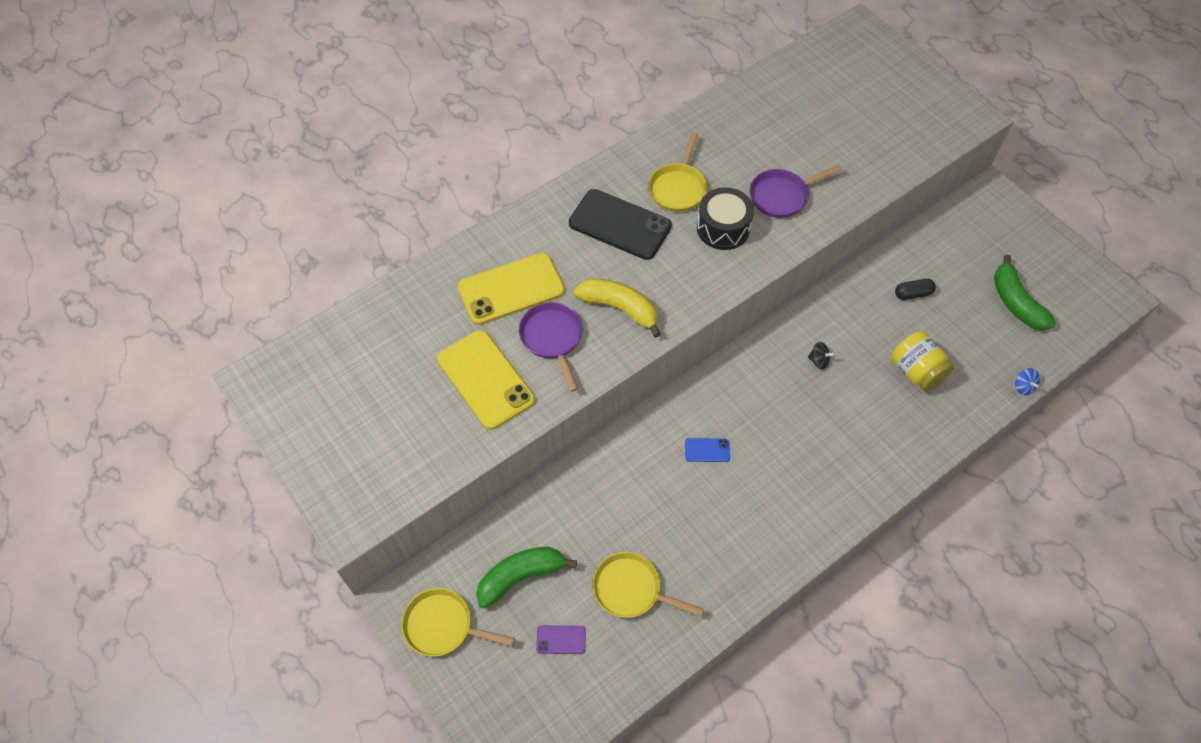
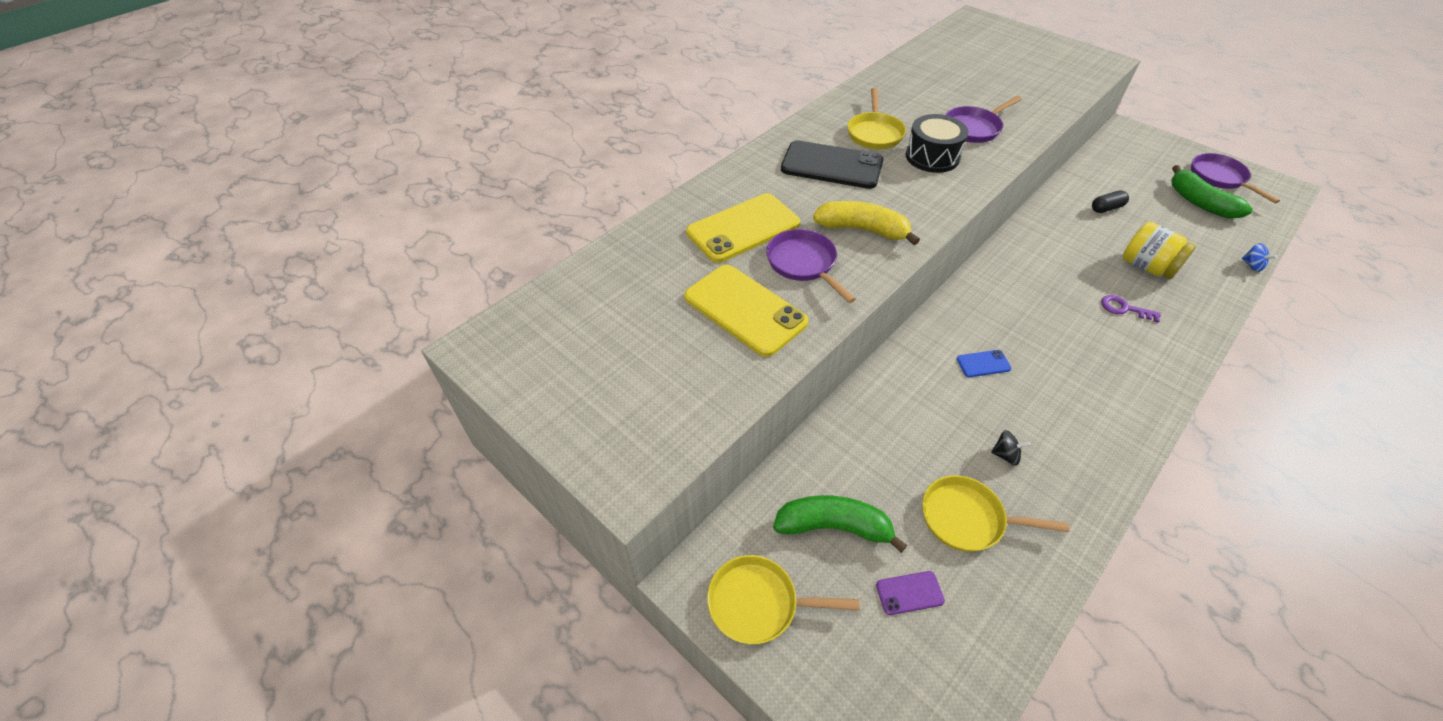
camera: 10 degrees left, 10 degrees down
(521, 576) = (834, 527): green banana -> green banana turned 45 degrees clockwise
(818, 361) = (1052, 271): black spinning top -> black spinning top (1005, 455)
(867, 414) = (1124, 308): none -> purple key
(1056, 273) = (1219, 178): none -> purple pan

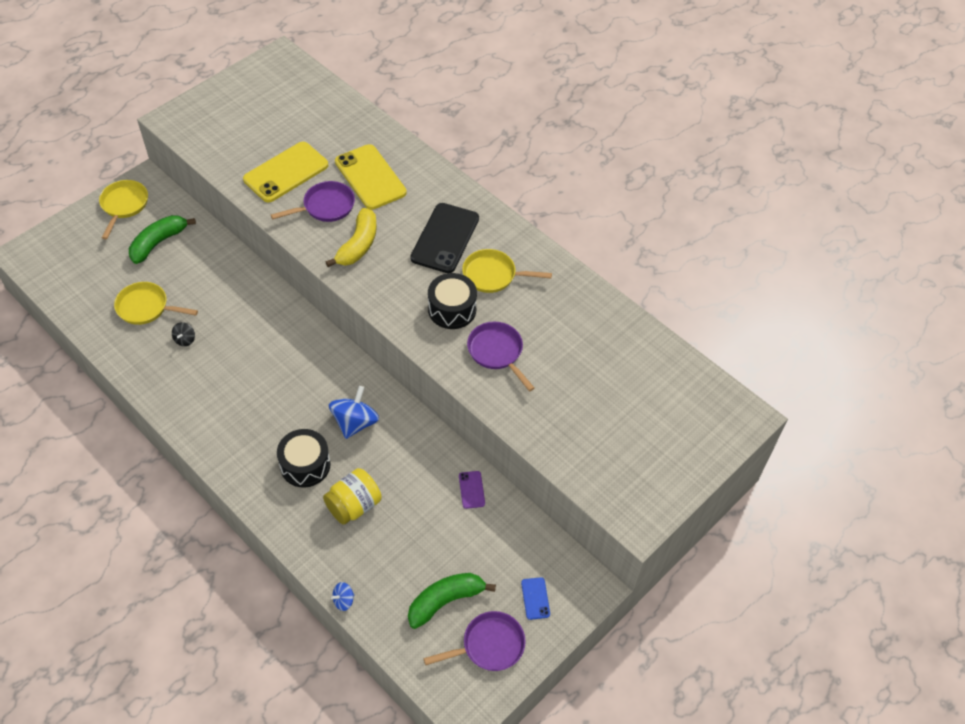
camera: 90 degrees right, 5 degrees up
(834, 527) = (158, 243): green banana -> green banana turned 150 degrees counterclockwise
(909, 593) = (110, 270): purple phone -> purple phone (471, 489)
(967, 518) = (146, 307): yellow pan -> yellow pan turned 90 degrees counterclockwise
(983, 364) = (265, 348): blue phone -> blue phone (535, 598)
(1048, 274) = (355, 422): none -> blue spinning top
(1106, 208) = (443, 505): black capsule -> none
(1124, 308) = (305, 465): purple key -> black drum

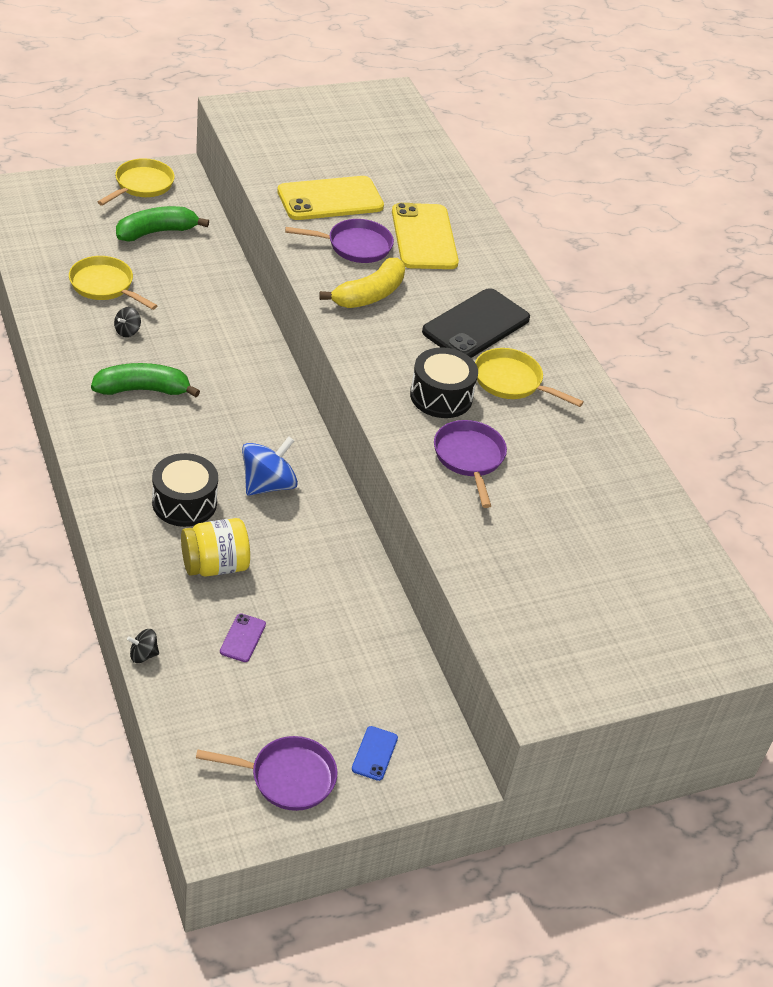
camera: 20 degrees right, 10 degrees down
(343, 600) = (143, 655): blue spinning top -> black spinning top
(445, 601) = (263, 708): green banana -> green banana (143, 390)
(471, 489) = (365, 607): purple phone -> purple phone (243, 638)

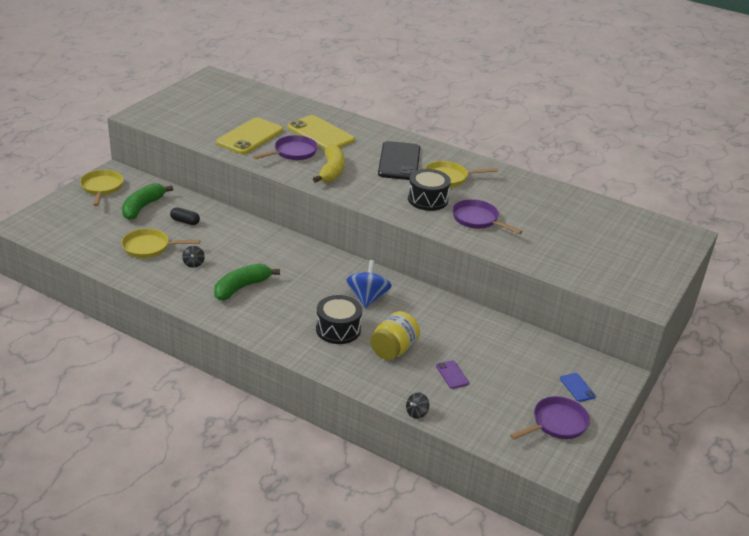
camera: 35 degrees left, 10 degrees down
(180, 274) = (185, 221): none -> black capsule

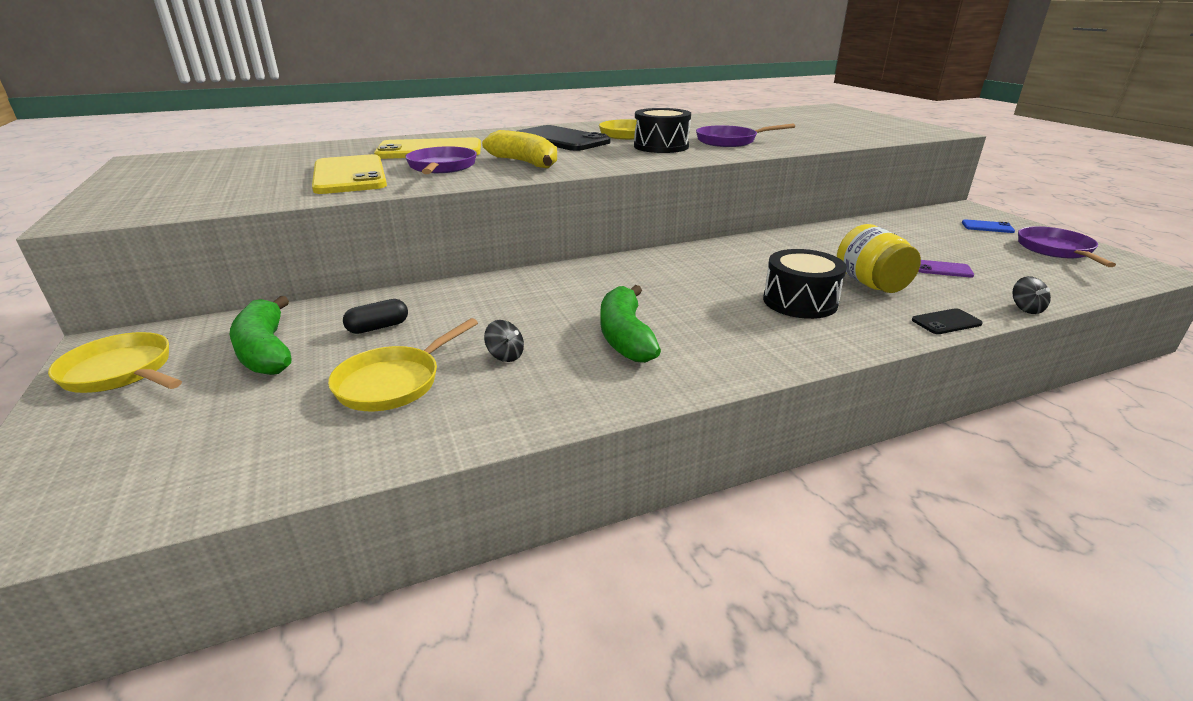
camera: 50 degrees left, 5 degrees down
(363, 384) = (946, 322): none -> black phone
(367, 297) = (740, 266): blue spinning top -> none

